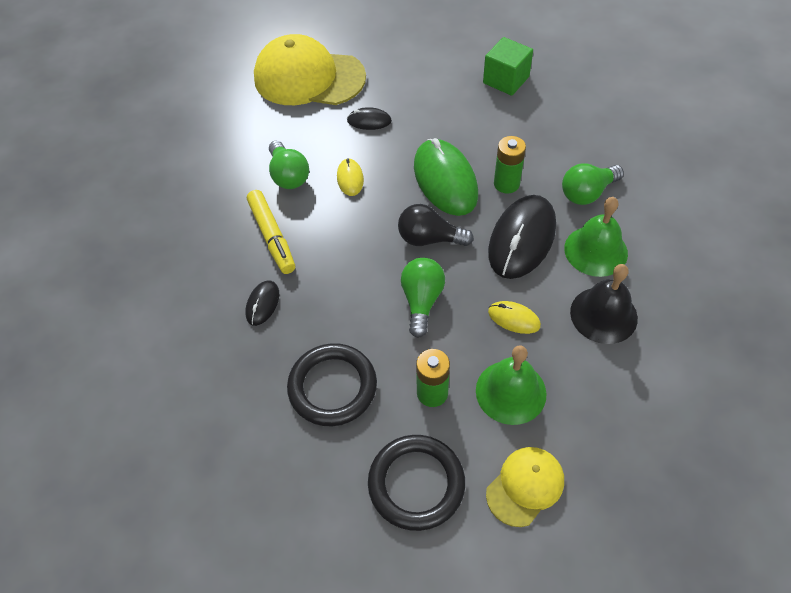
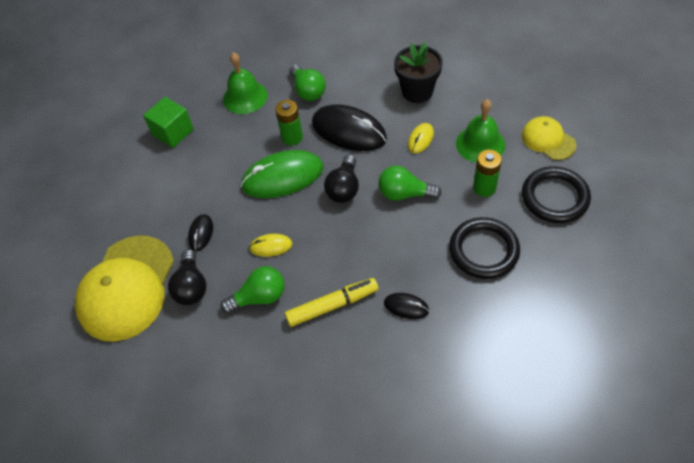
camera: 85 degrees left, 0 degrees up
(306, 122) = (191, 286): none -> black light bulb
(595, 250) = (362, 91): green bell -> green bell (245, 97)
(603, 315) = (417, 91): black bell -> black flower pot

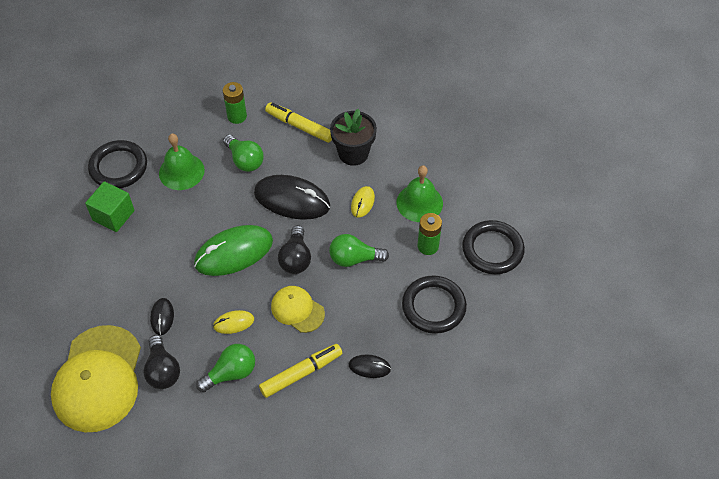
camera: 15 degrees left, 0 degrees up
(186, 89) = (118, 167): none -> black ring
(292, 137) = (236, 211): green battery -> green battery (237, 116)
(366, 63) = (299, 126): none -> yellow marker
(548, 140) = (481, 193): yellow cap -> yellow cap (297, 310)

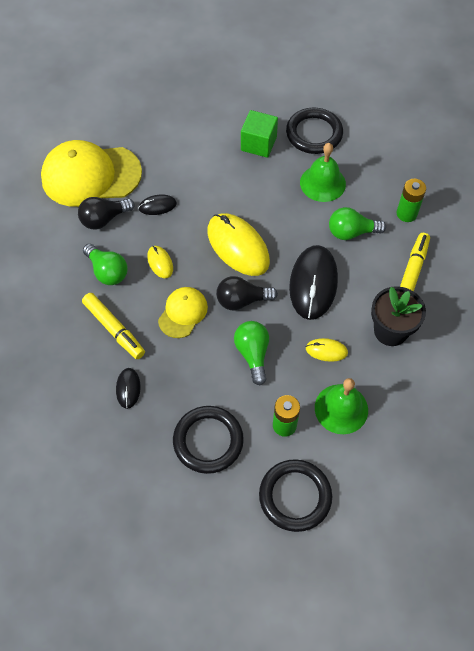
camera: 80 degrees right, 5 degrees up
(234, 252) = (238, 246): green mouse -> yellow mouse
(244, 160) = (351, 232): green light bulb -> green light bulb turned 45 degrees clockwise

